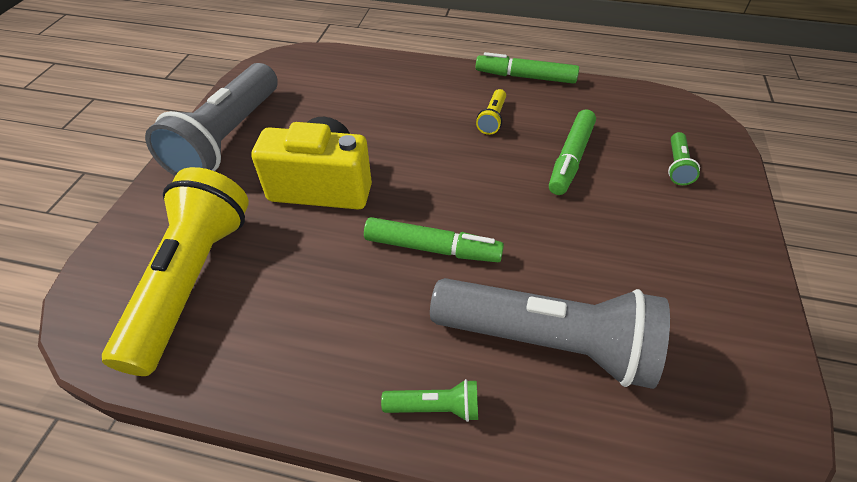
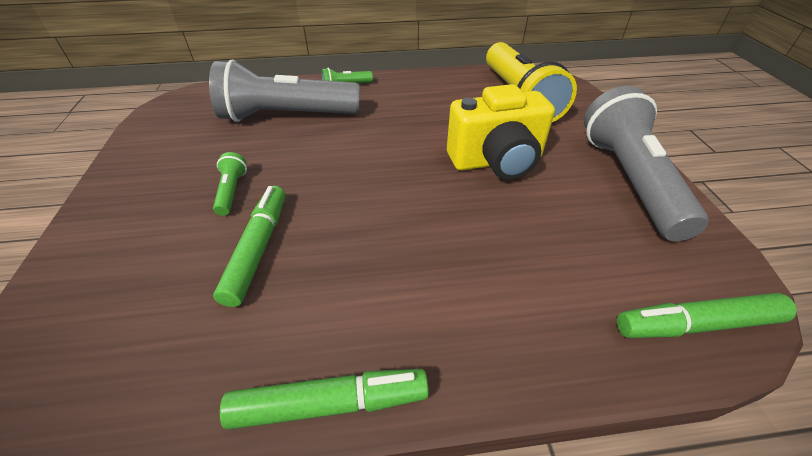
camera: 160 degrees right, 5 degrees down
(432, 248) = (378, 142): green marker -> green marker (696, 324)
(492, 119) = (365, 283): yellow flashlight -> none
(677, 166) = (120, 273): green flashlight -> green flashlight (232, 191)

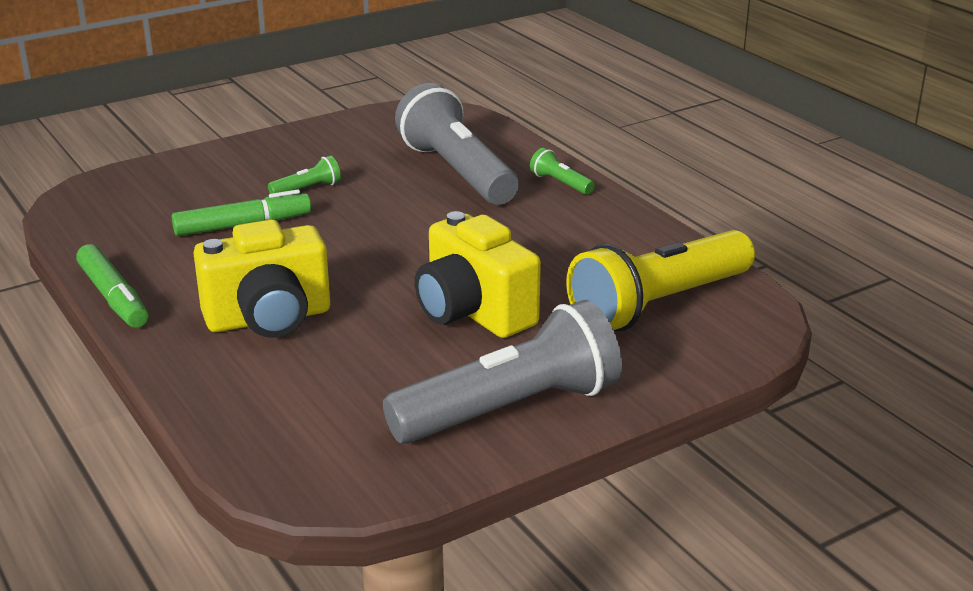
camera: 65 degrees right, 15 degrees down
(452, 273) = (269, 319): none -> yellow camera
(696, 324) = (277, 458): green marker -> none

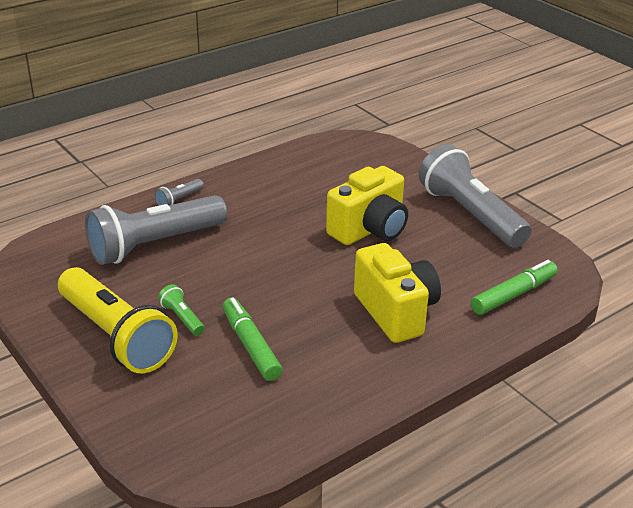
camera: 95 degrees left, 5 degrees up
(113, 297) = (381, 397): green marker -> green marker (513, 295)
(560, 183) = (179, 200): green flashlight -> grey flashlight
(658, 304) = (347, 168): yellow flashlight -> yellow flashlight (116, 336)

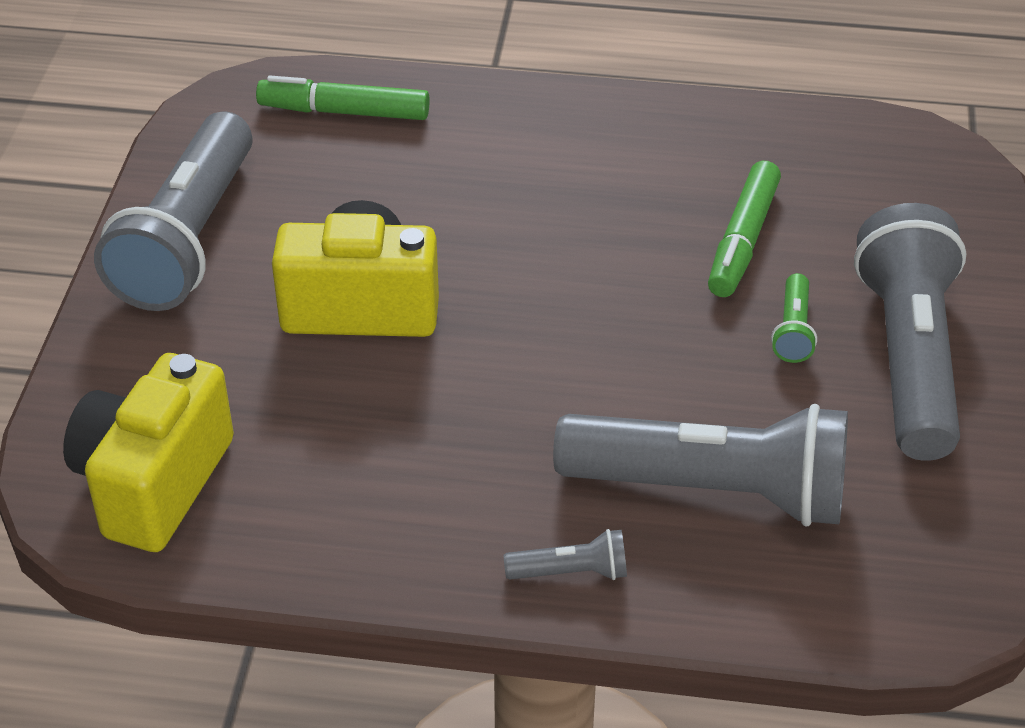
camera: 135 degrees left, 10 degrees up
(116, 336) = (909, 357): yellow flashlight -> grey flashlight
(396, 312) = (513, 175): yellow camera -> yellow camera (154, 483)

